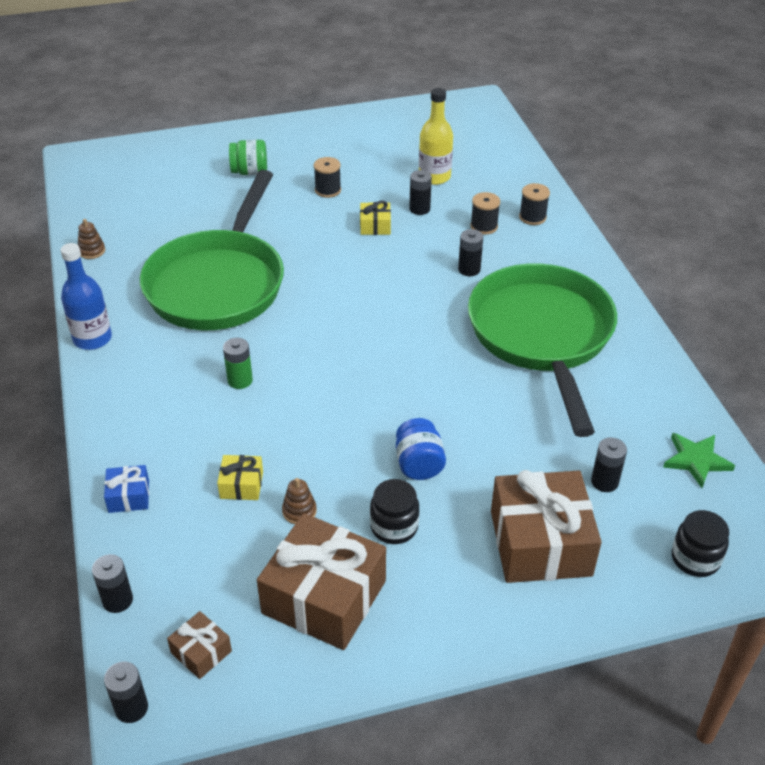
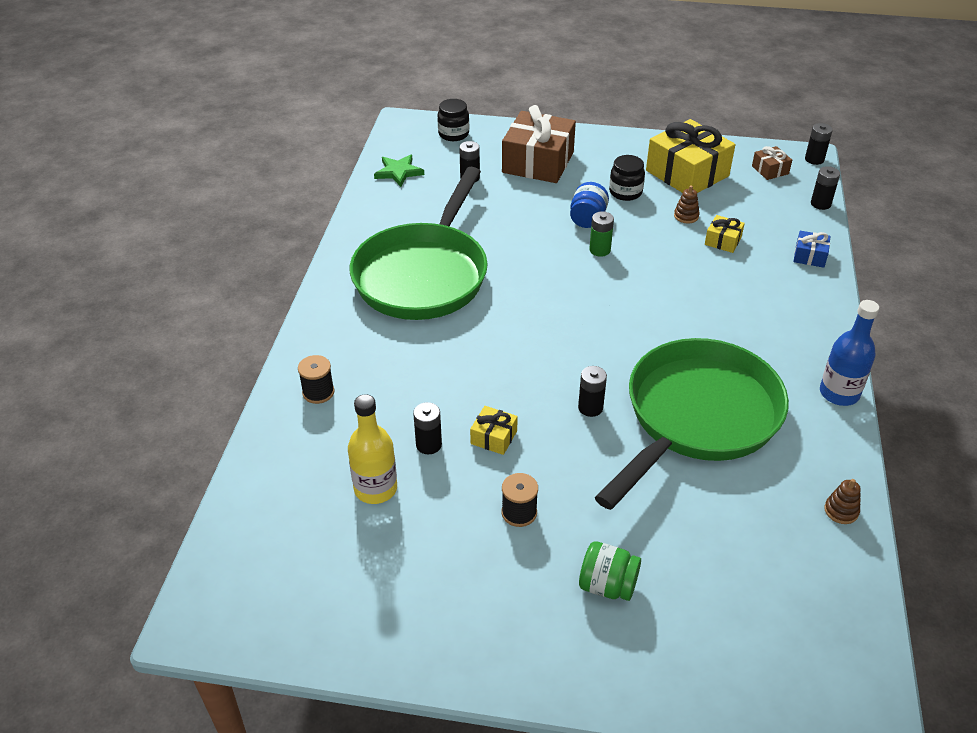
camera: 155 degrees left, 0 degrees up
(240, 380) = (703, 313): green battery -> green battery (600, 250)
(324, 597) = (687, 173): brown gift -> yellow gift
(469, 269) = (434, 353): black battery -> black battery (590, 407)
(484, 226) = (378, 398): black spool -> none

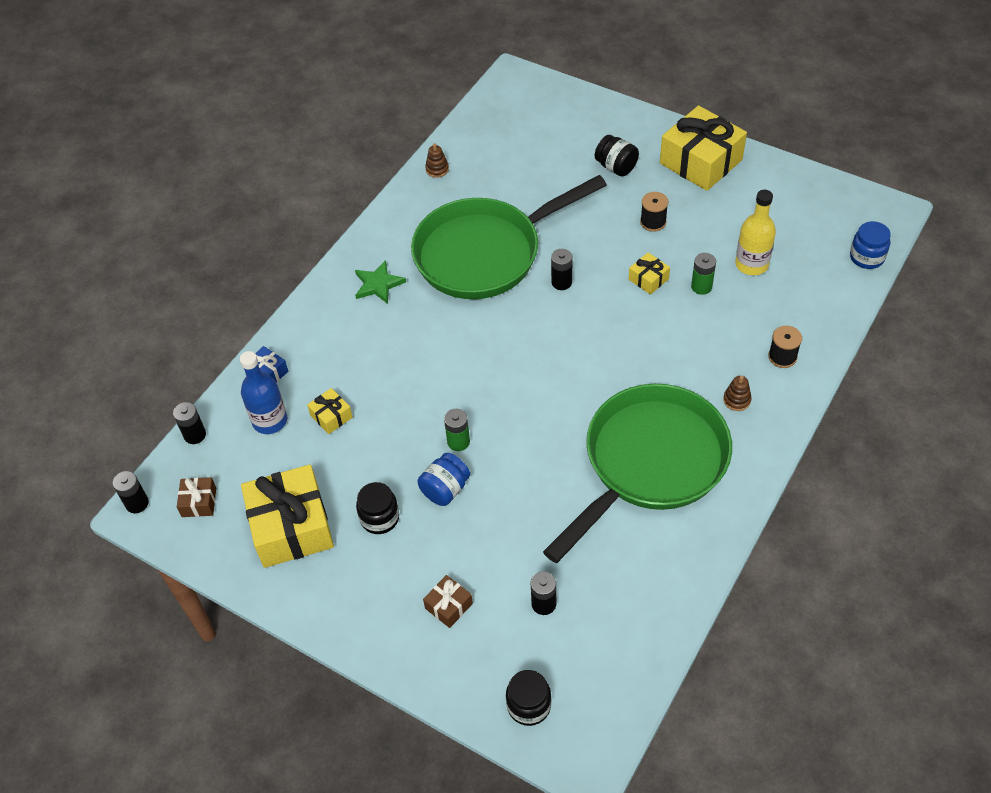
camera: 155 degrees left, 10 degrees up
(228, 539) = (867, 257): none -> blue jar
(398, 172) = (627, 645): green star -> green star (378, 284)
(428, 445) = (701, 287): black battery -> green battery
(490, 632) = (700, 161): none -> yellow gift
(538, 162) = (448, 606): brown gift -> brown gift, size x0.45
(607, 585) = (616, 167): green jar -> black jar
(686, 216) = (341, 461): brown stacking toy -> brown stacking toy (737, 400)
(839, 393) = (365, 242): blue bottle -> blue bottle (270, 421)

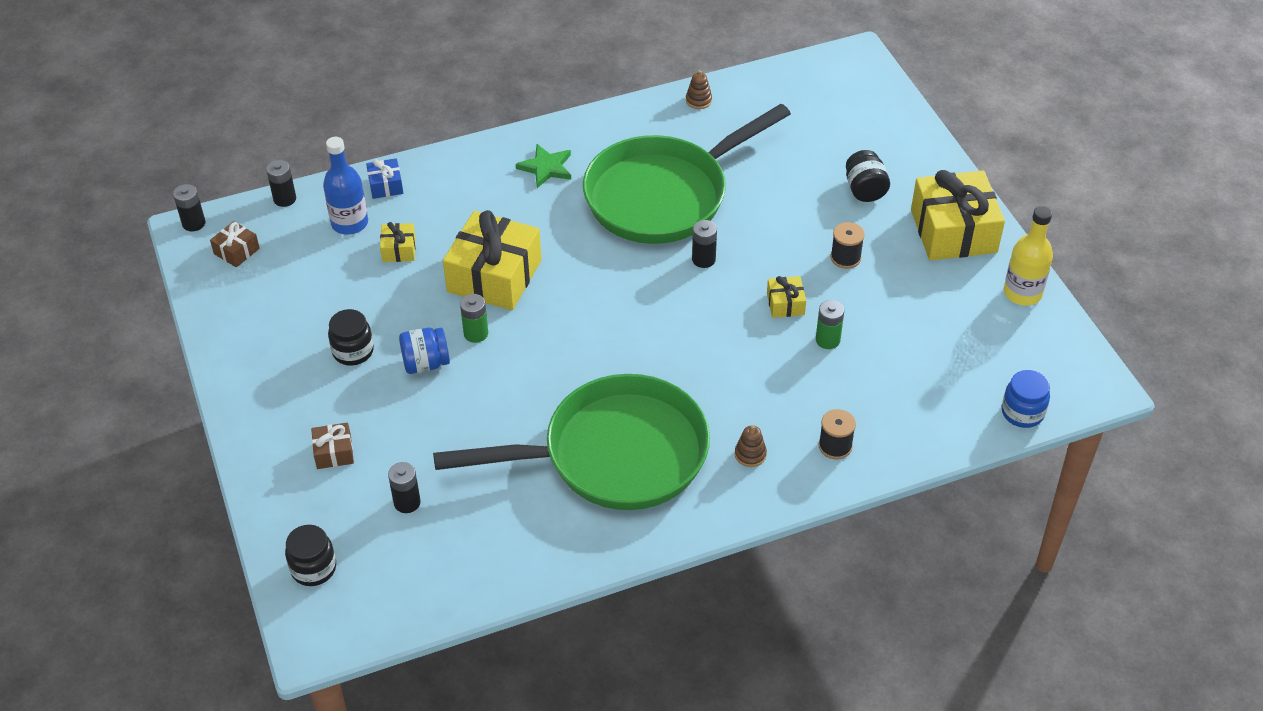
camera: 35 degrees right, 5 degrees down
(291, 527) = (282, 314): yellow gift -> yellow gift (494, 276)
(485, 253) = (663, 195): green pan -> green pan turned 45 degrees counterclockwise
(751, 264) = (898, 350): yellow bottle -> yellow bottle (1022, 293)

